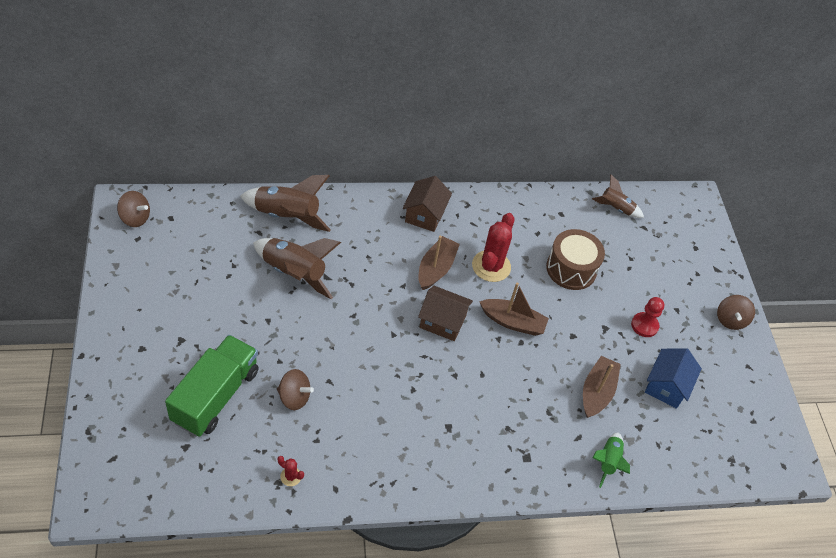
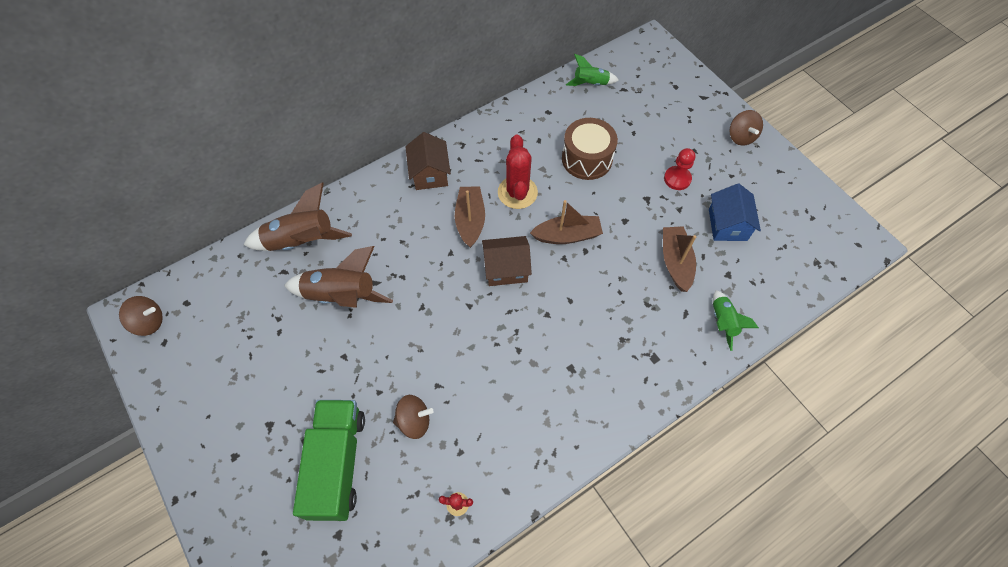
camera: 20 degrees left, 10 degrees up
(615, 208) = (590, 84): brown rocket -> green rocket

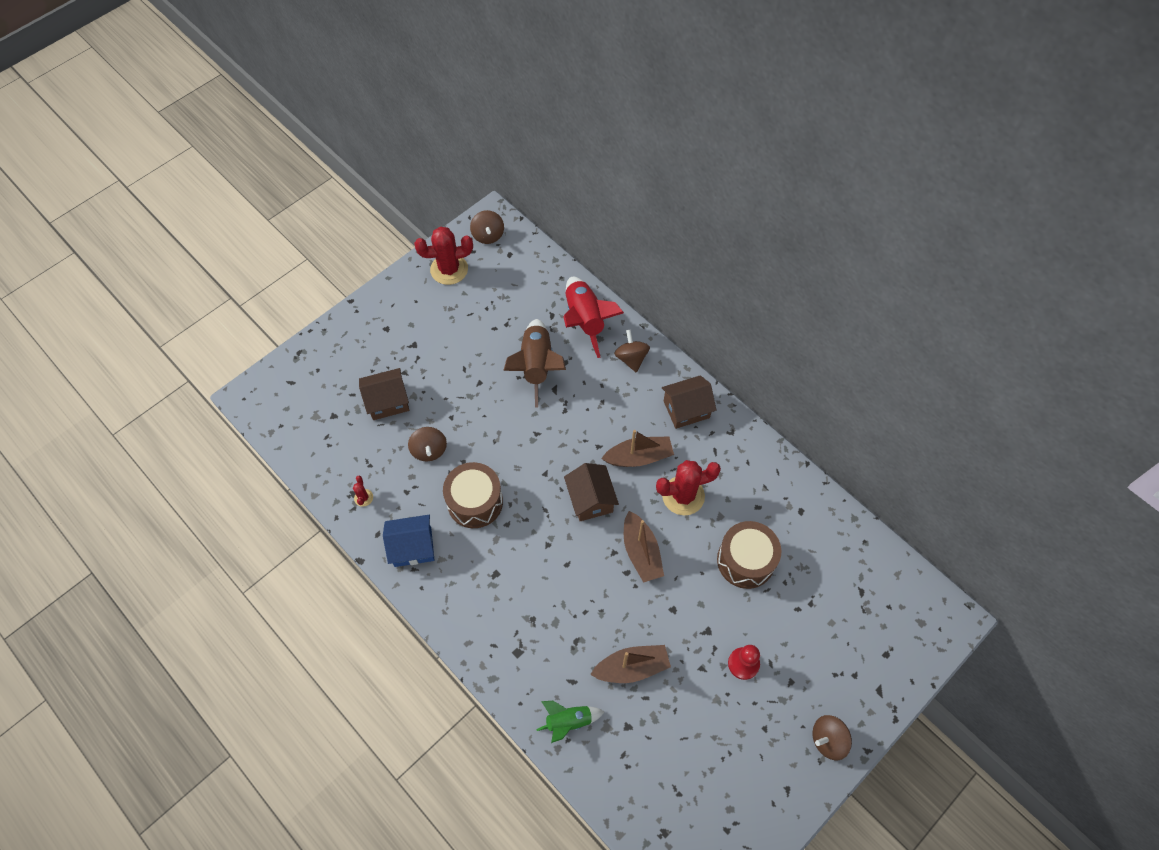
camera: 80 degrees right, 0 degrees up
(178, 372) = (449, 269): none -> red cactus
(302, 241) = (585, 320): brown rocket -> red rocket
(337, 463) = (388, 401): green truck -> brown house
(361, 208) = (631, 358): none -> brown spinning top
(487, 379) = (475, 502): none -> brown drum
(590, 84) = (858, 552): green rocket -> none
(727, 224) = (693, 724): blue house -> blue house (413, 547)

